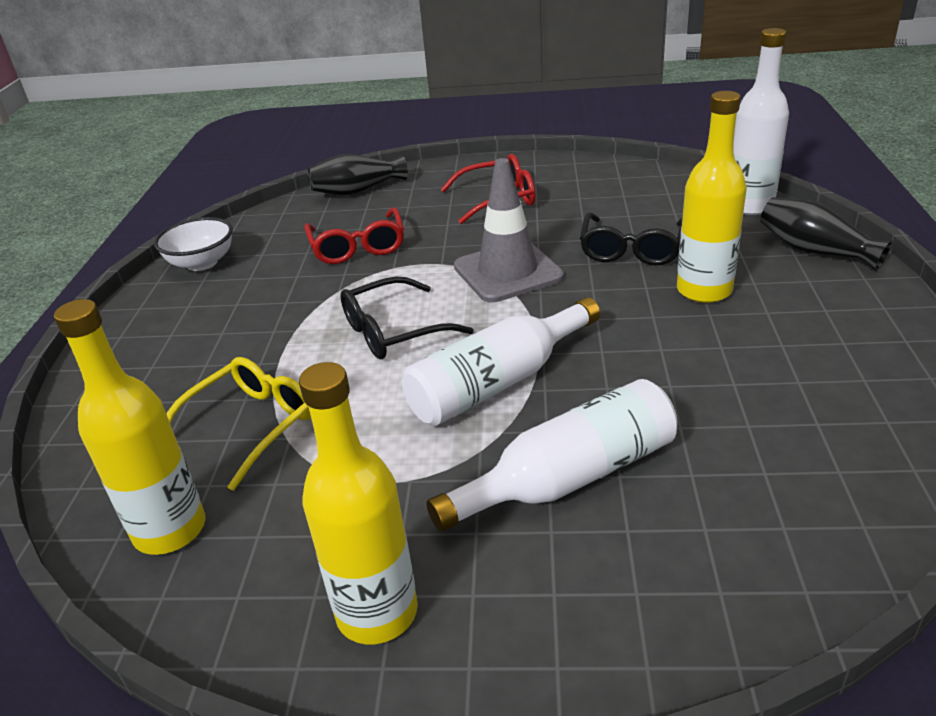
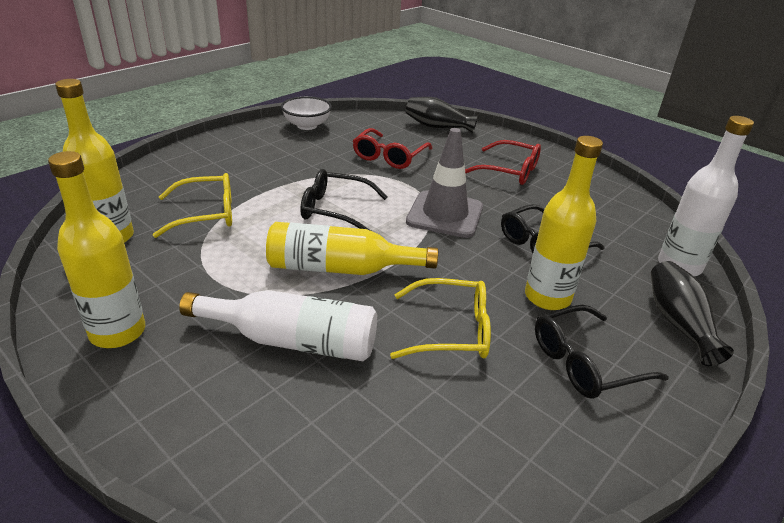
camera: 35 degrees right, 0 degrees up
(498, 382) = (340, 268): white bottle -> yellow bottle
(680, 369) = (450, 330): none -> yellow glasses
(807, 323) = (586, 362): none -> black glasses

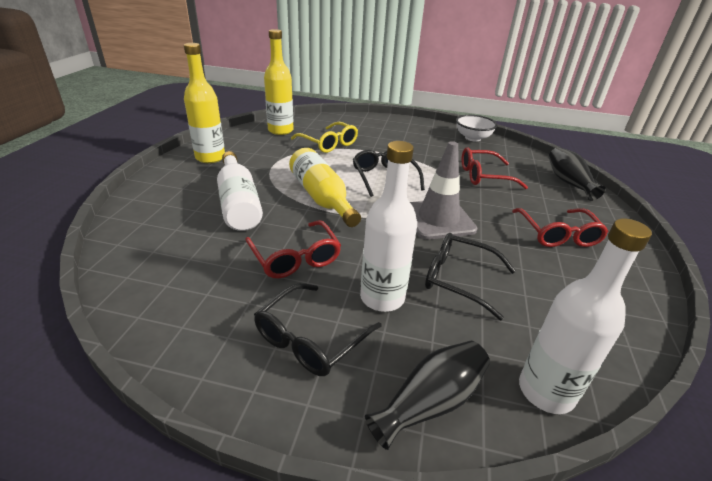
camera: 60 degrees right, 0 degrees up
(450, 330) = (295, 257): yellow glasses -> red glasses
(547, 297) = (382, 298): yellow bottle -> white bottle
(586, 362) = (311, 338): black glasses -> black glasses turned 90 degrees counterclockwise

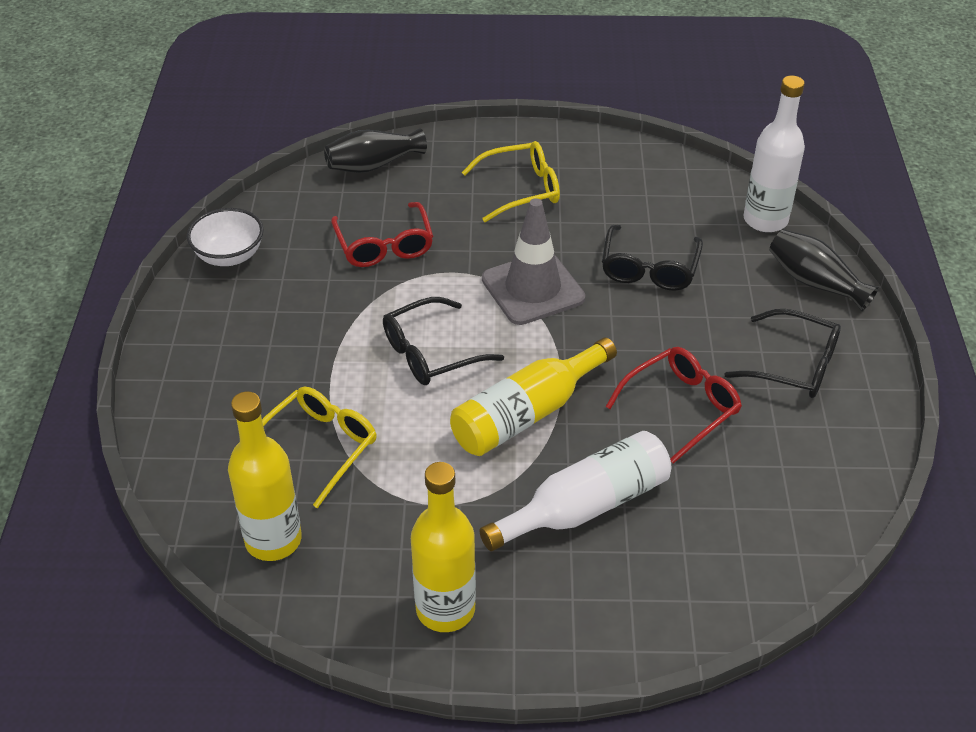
camera: 100 degrees left, 10 degrees up
(382, 298) = (710, 323): white bottle -> none
(557, 234) = (520, 189): red glasses -> yellow glasses

